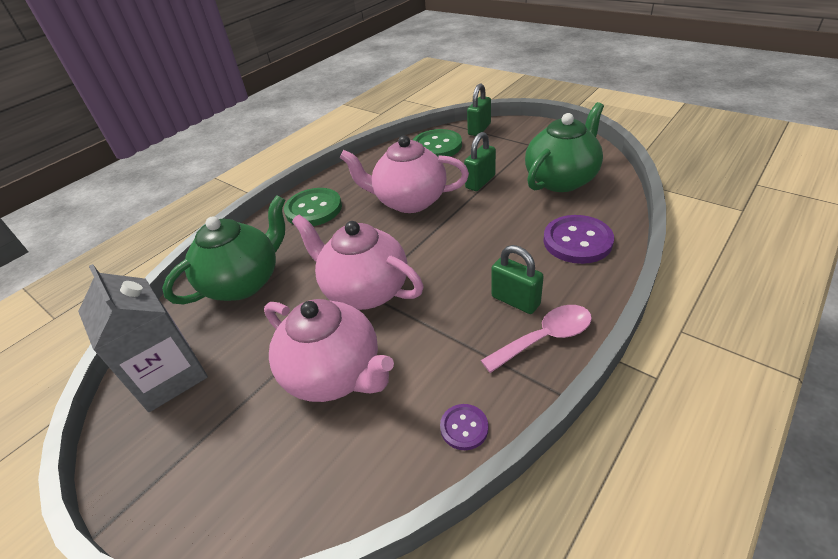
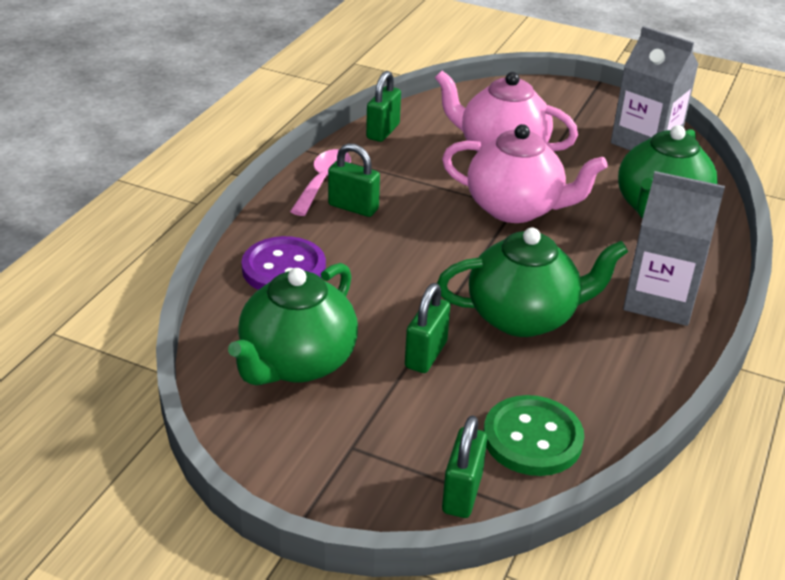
camera: 160 degrees right, 5 degrees down
(313, 209) = (660, 299): green button -> grey carton
(409, 201) = (524, 317): pink teapot -> green teapot
(464, 427) = (383, 131): purple button -> green padlock
(545, 338) = (323, 182): pink spoon -> pink spoon turned 150 degrees clockwise

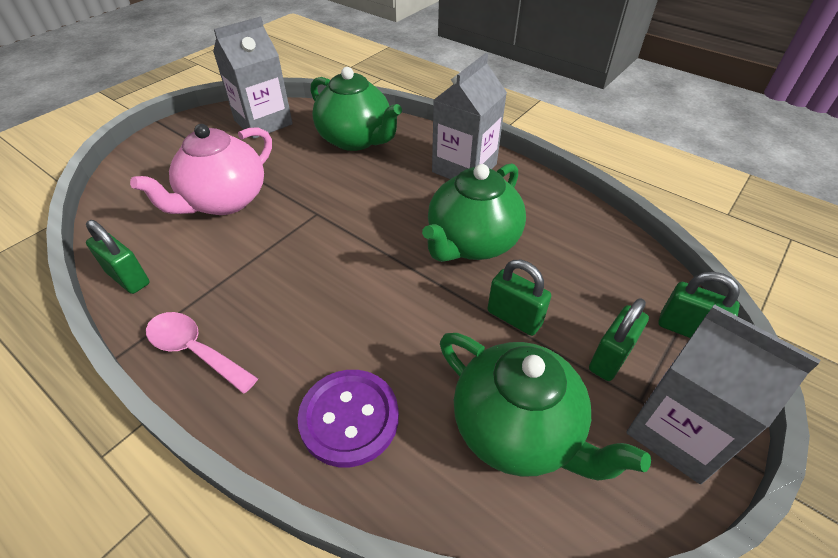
camera: 75 degrees left, 10 degrees up
(323, 472) = (678, 431): none -> grey carton
(353, 207) = (260, 331): green padlock -> green padlock (610, 358)
(515, 208) = (319, 213): pink teapot -> none
(524, 317) = (472, 243): green teapot -> green teapot turned 150 degrees counterclockwise
(532, 438) = (618, 272): green button -> none

